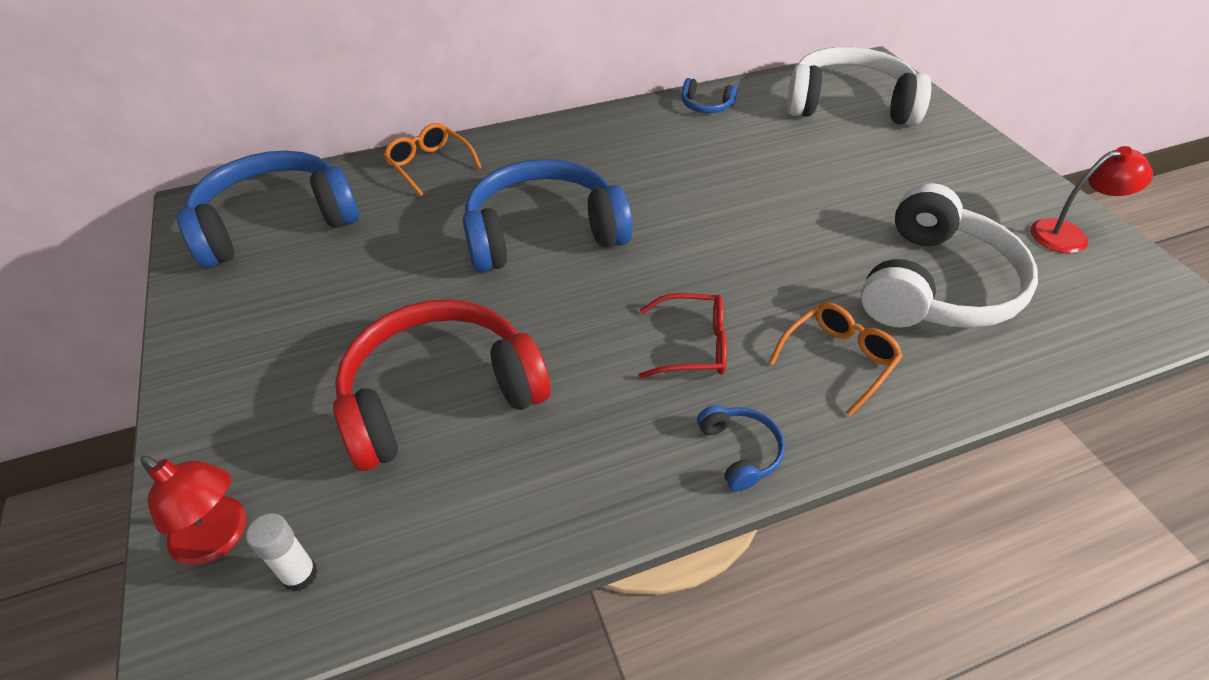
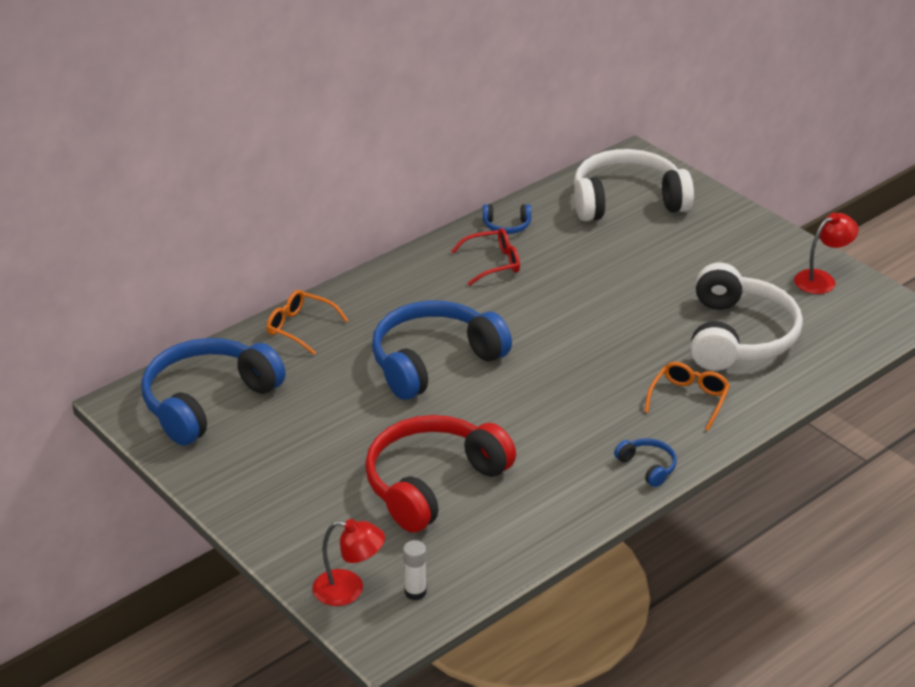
camera: 20 degrees left, 10 degrees down
(693, 345) = (588, 413): red glasses -> red glasses (493, 263)

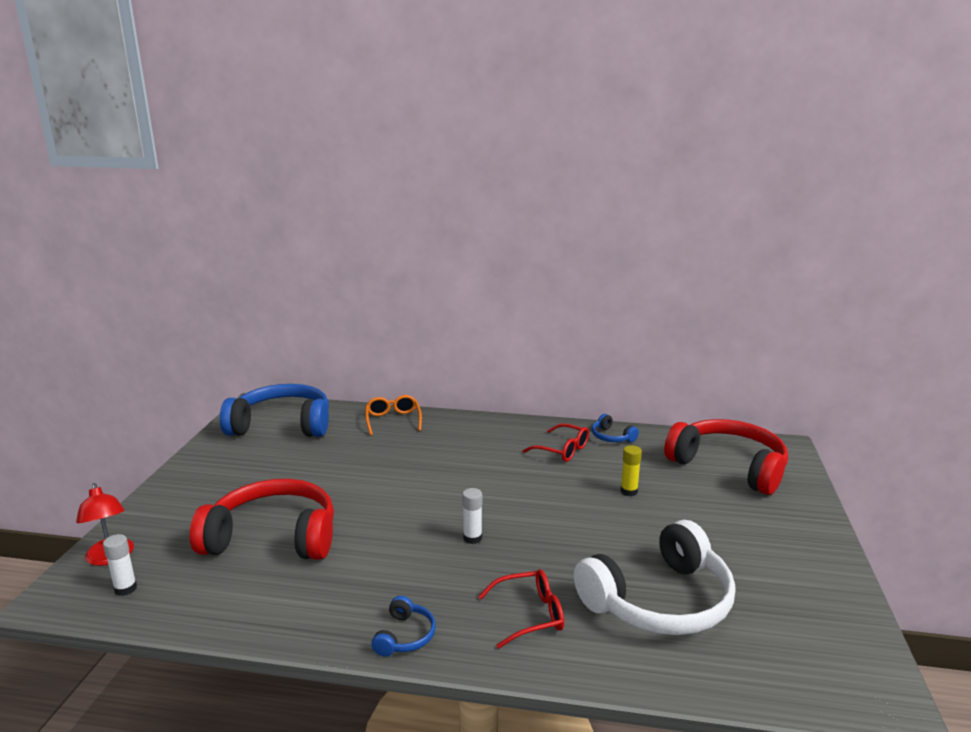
camera: 50 degrees right, 15 degrees down
(433, 361) = (419, 476): blue headphones -> none
(566, 379) = (472, 538): none -> white glue stick
(599, 269) = (629, 491): none -> yellow glue stick
(627, 201) = (729, 466): white headphones -> red headphones
(689, 399) = (530, 615): orange glasses -> red glasses
(821, 279) = (824, 611): red lamp -> none

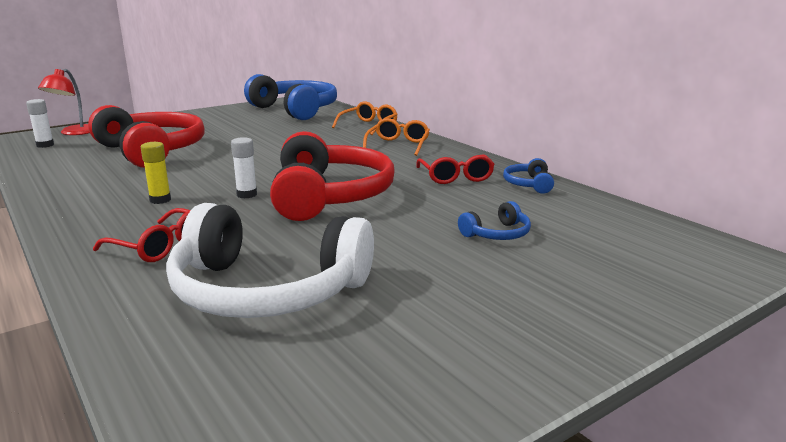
camera: 45 degrees right, 0 degrees up
(405, 636) = (75, 218): blue headphones -> blue headphones (497, 234)
(462, 434) = (398, 145): none -> orange glasses
(629, 491) = (444, 219): yellow glue stick -> yellow glue stick (160, 200)
(729, 466) = (613, 245): red headphones -> red headphones (329, 196)

